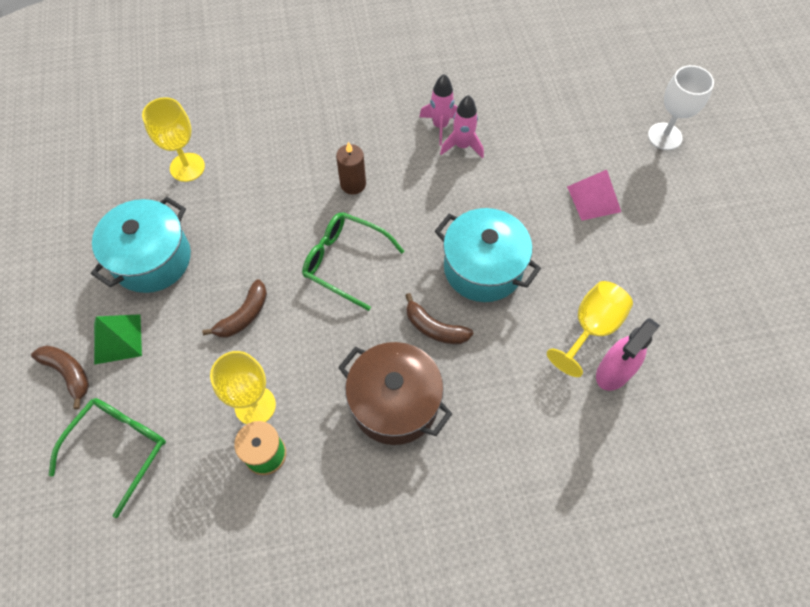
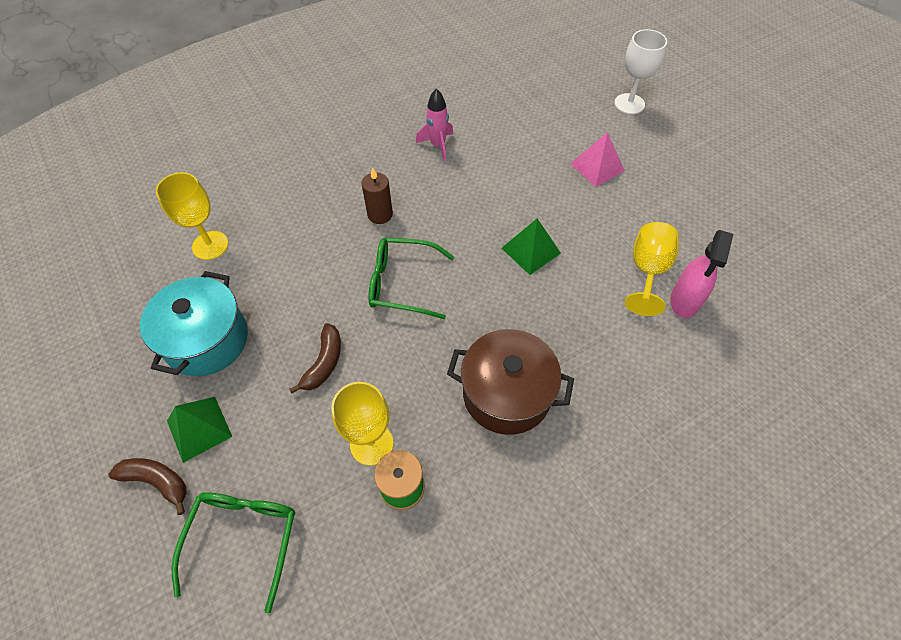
camera: 20 degrees left, 5 degrees down
(434, 328) = (512, 315): brown banana -> none
(462, 146) = (465, 156): pink rocket -> none
(483, 268) = (530, 250): turquoise pot -> green pyramid

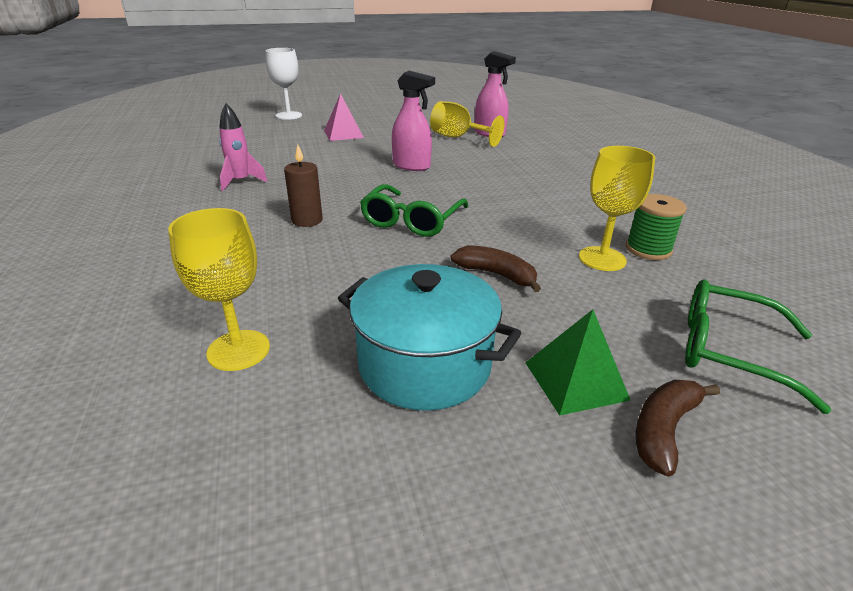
camera: 75 degrees left, 25 degrees down
(506, 394) = (555, 195): brown pot -> none
(530, 250) = (411, 166): green pyramid -> pink spray bottle

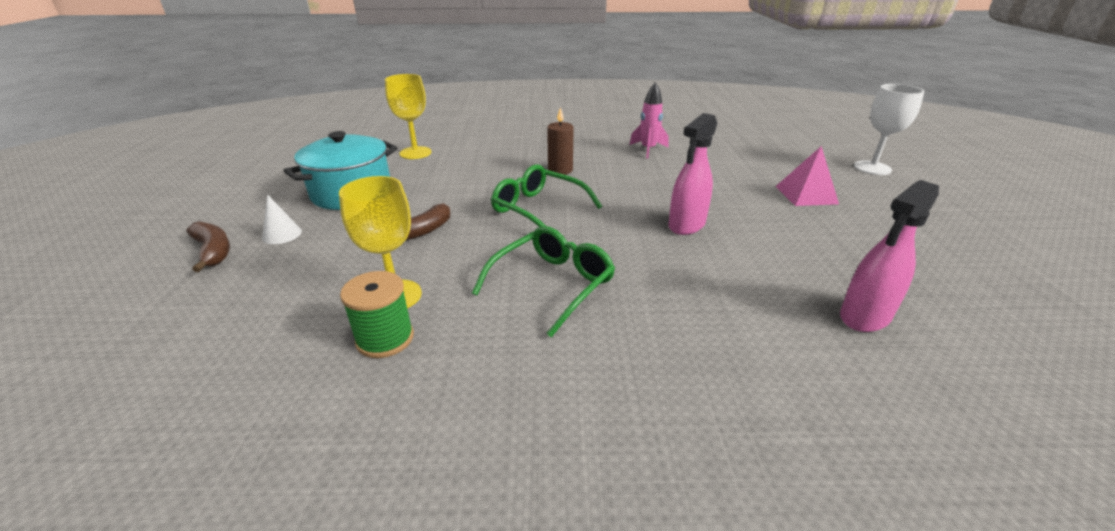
camera: 105 degrees right, 0 degrees up
(458, 138) = (823, 277): yellow goblet -> none
(575, 380) = (282, 234): green pyramid -> white cone
(729, 351) = (214, 313): green glasses -> green glasses (552, 285)

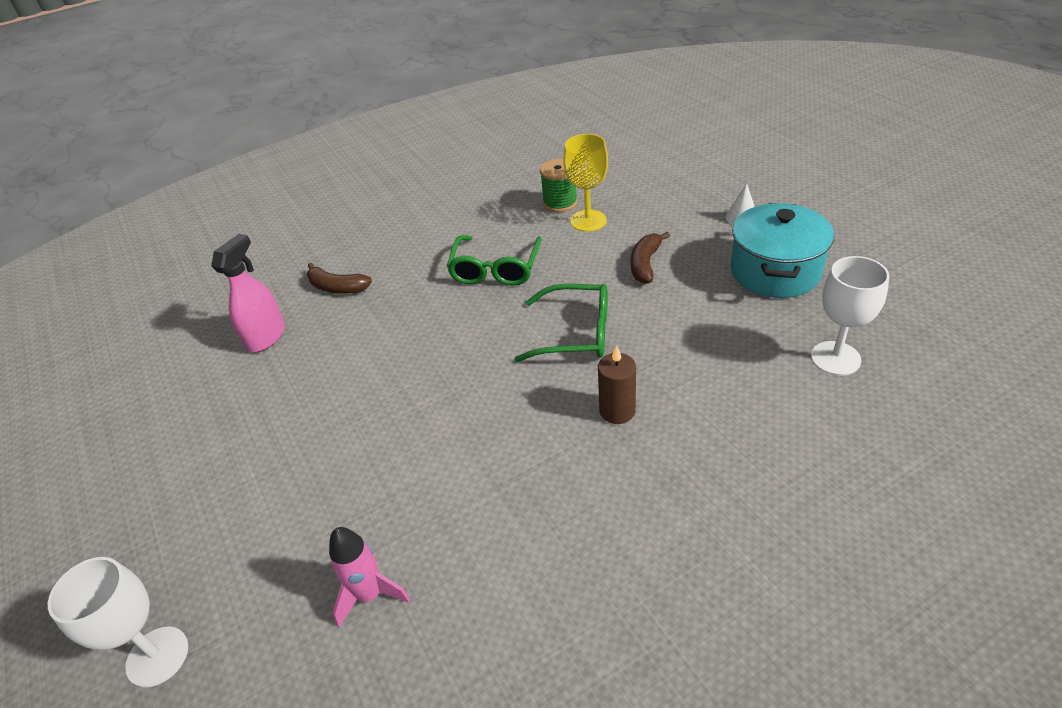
camera: 155 degrees right, 10 degrees up
(213, 251) = (757, 190): brown banana -> brown banana (337, 287)
(415, 153) = (835, 358): yellow goblet -> white goblet
(648, 149) = (538, 536): pink rocket -> pink rocket (370, 595)
(686, 225) = (419, 377): pink spray bottle -> none
(806, 195) = (285, 504): pink pyramid -> none

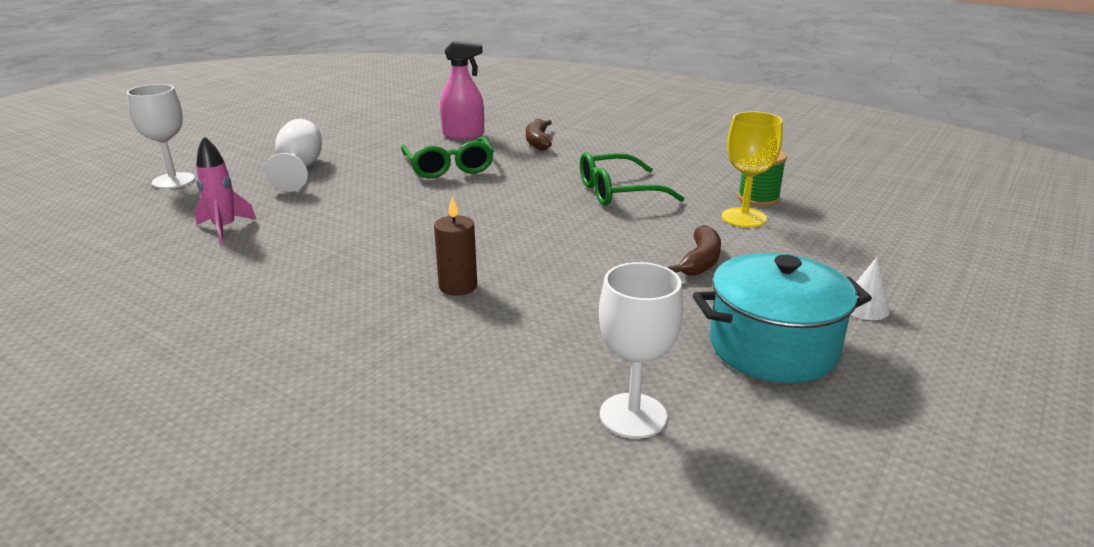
camera: 60 degrees right, 15 degrees down
(240, 501) = (299, 169): none -> white goblet
(575, 333) = (555, 245): green glasses -> green glasses (449, 167)
(645, 264) = (700, 261): brown banana -> brown banana turned 120 degrees clockwise

